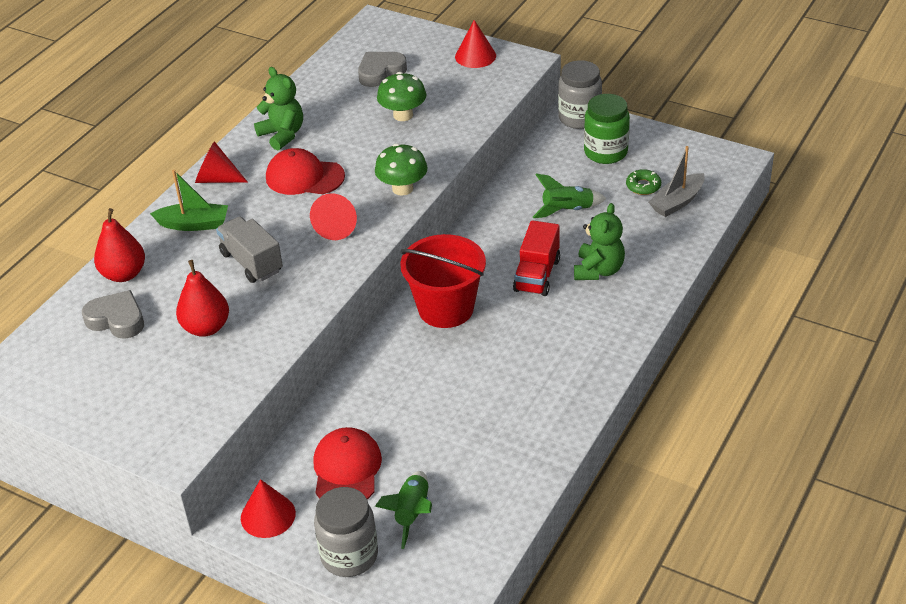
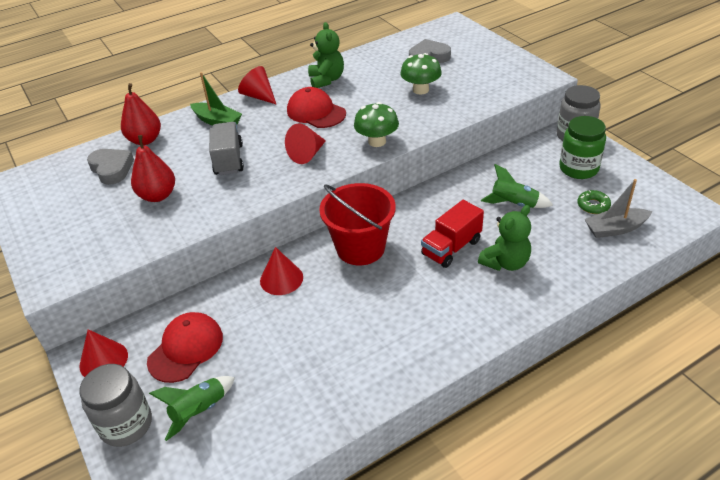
camera: 30 degrees right, 0 degrees up
(475, 56) = (508, 63): red cone -> red cone (281, 279)

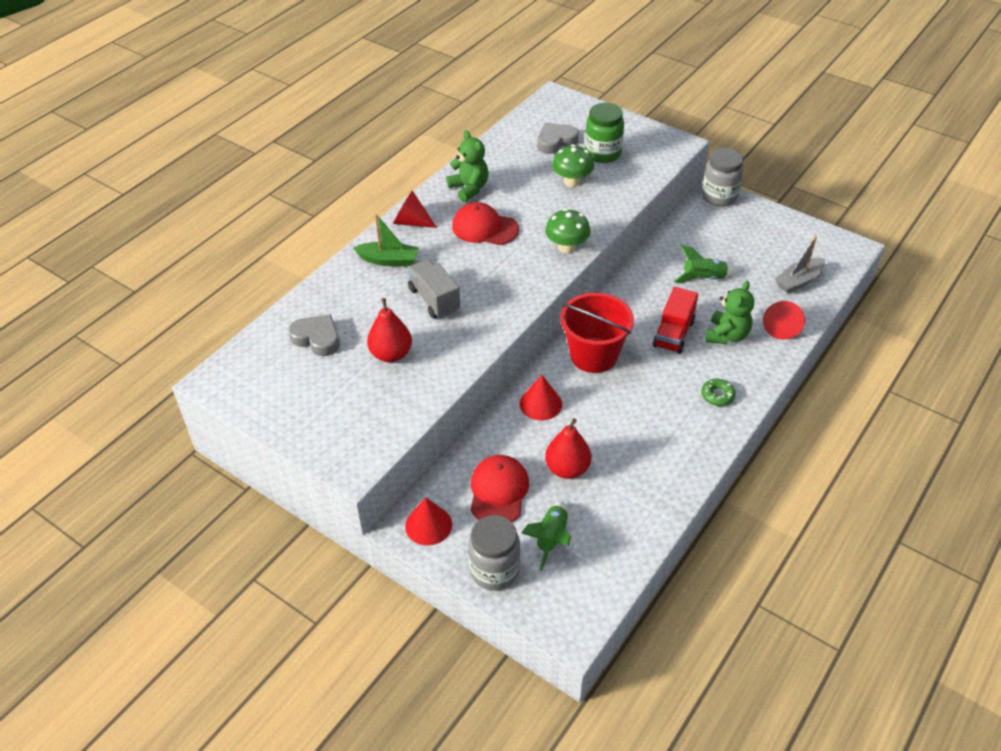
camera: 25 degrees left, 5 degrees up
(145, 140) = (326, 298): red pear -> red pear (567, 469)
(307, 154) = (509, 275): red cone -> red cone (781, 327)
(578, 168) = (739, 230): green jar -> green jar (602, 153)
(593, 205) = (770, 263): green donut -> green donut (717, 395)

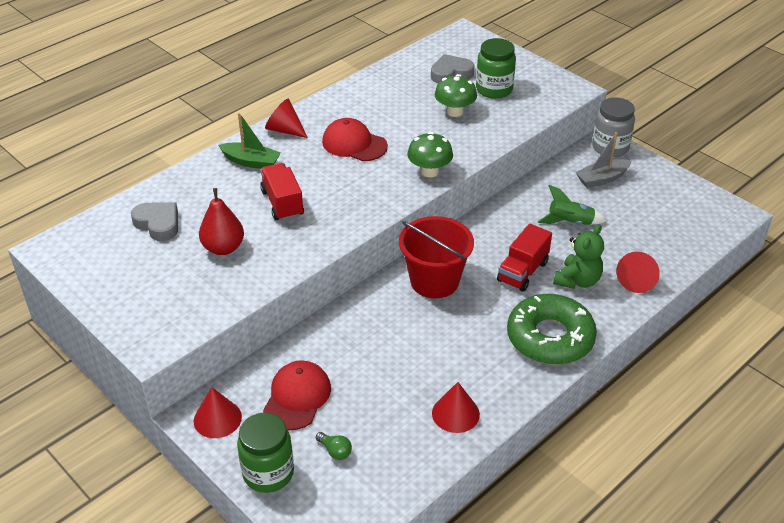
camera: 10 degrees right, 5 degrees down
(434, 299) = (282, 203): grey truck -> red truck
(469, 188) = (351, 106): green teddy bear -> none
(494, 570) = (268, 473): grey jar -> green jar
(540, 404) = (366, 319): red cone -> red cone (455, 413)
(551, 538) = (335, 451): green rocket -> green light bulb
(567, 469) = (373, 386): red pear -> none
(717, 395) = (550, 337): green donut -> green donut, size x2.49
(798, 281) = (669, 238): grey boat -> grey boat (602, 179)

